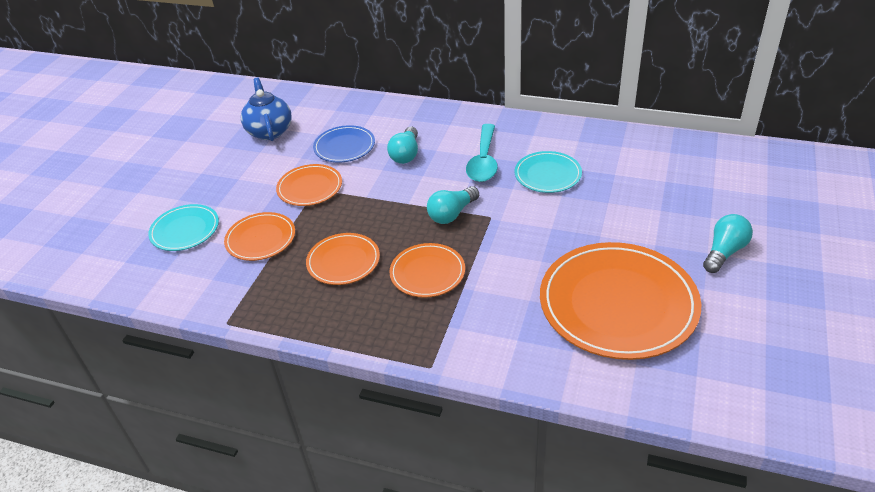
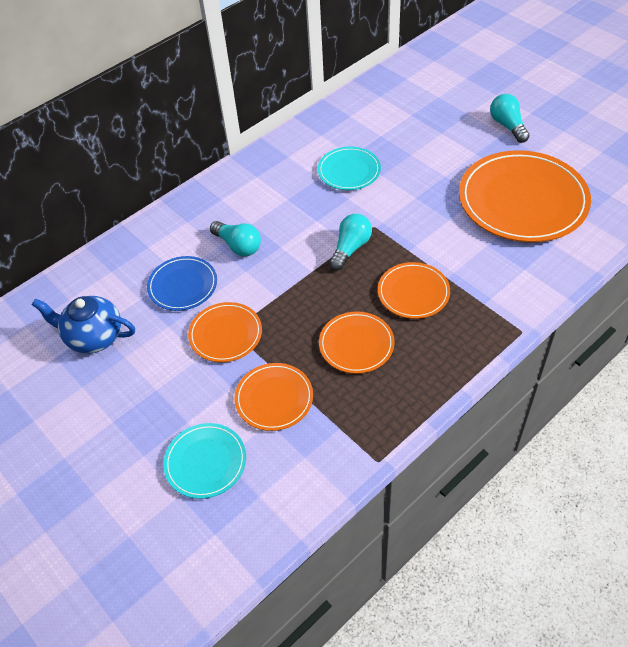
camera: 60 degrees left, 10 degrees up
(452, 214) = (350, 248): turquoise light bulb -> turquoise light bulb turned 135 degrees counterclockwise
(483, 161) = (296, 200): turquoise spoon -> none

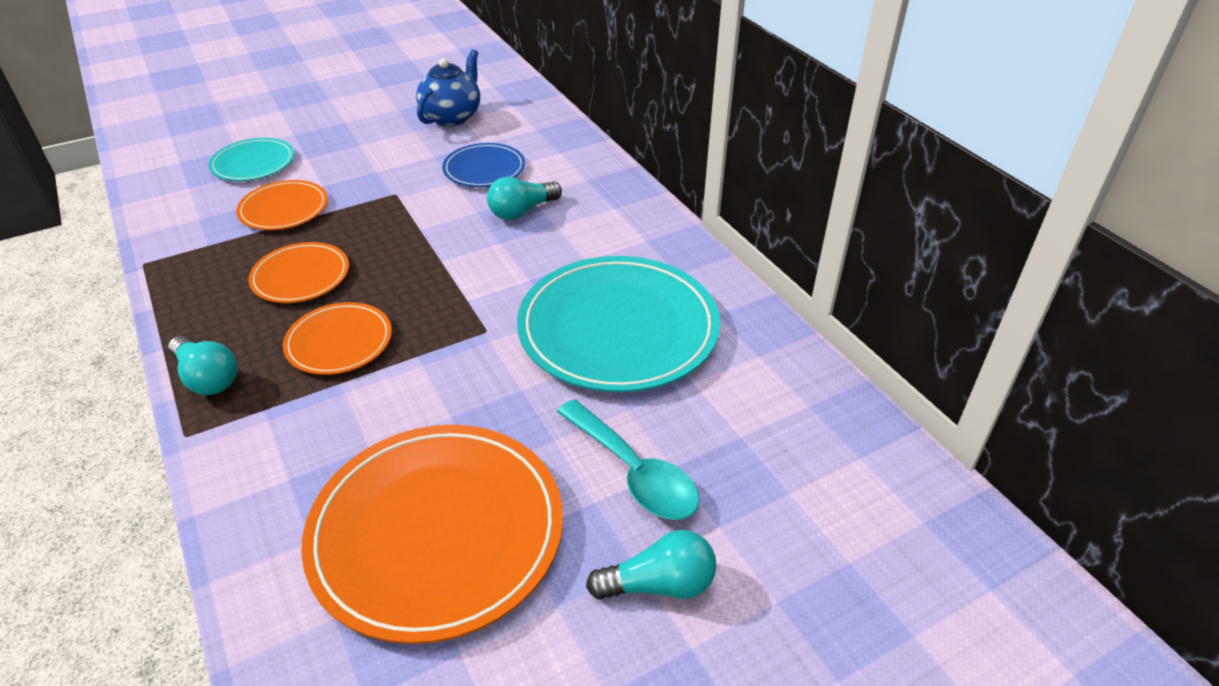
camera: 100 degrees right, 10 degrees down
(225, 334) = (393, 189): orange plate -> none
(349, 171) = (618, 328): turquoise plate -> turquoise plate, size x1.94
(350, 248) = (458, 300): turquoise light bulb -> turquoise light bulb (207, 378)
(451, 144) = (634, 472): none -> turquoise spoon

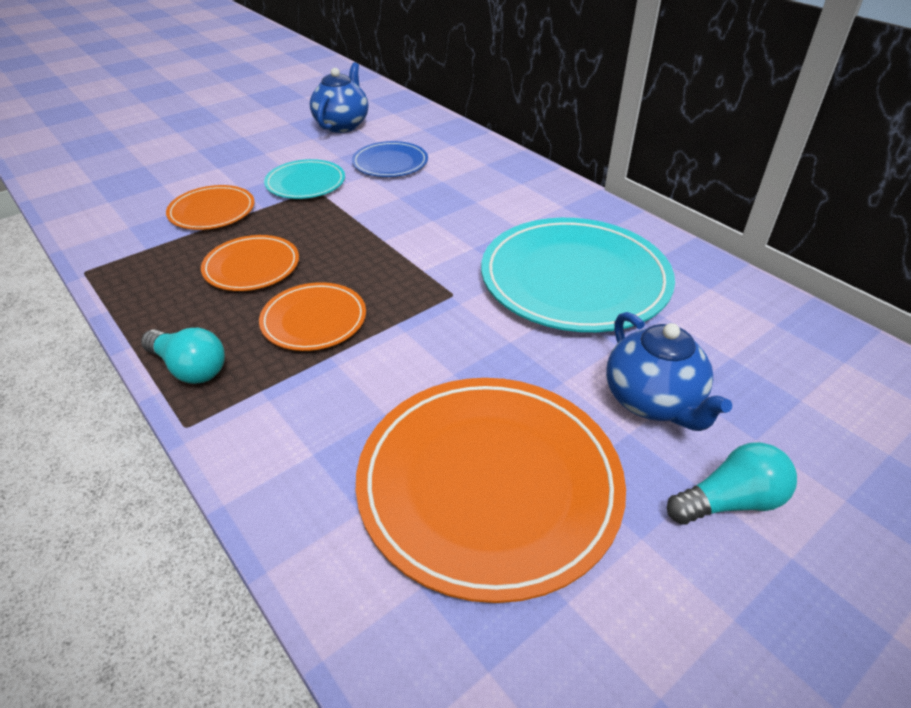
camera: 10 degrees left, 0 degrees up
(253, 163) = (167, 176): turquoise plate -> turquoise plate (305, 183)
(522, 211) = (440, 193): turquoise light bulb -> none
(634, 472) = (652, 401): turquoise spoon -> blue teapot

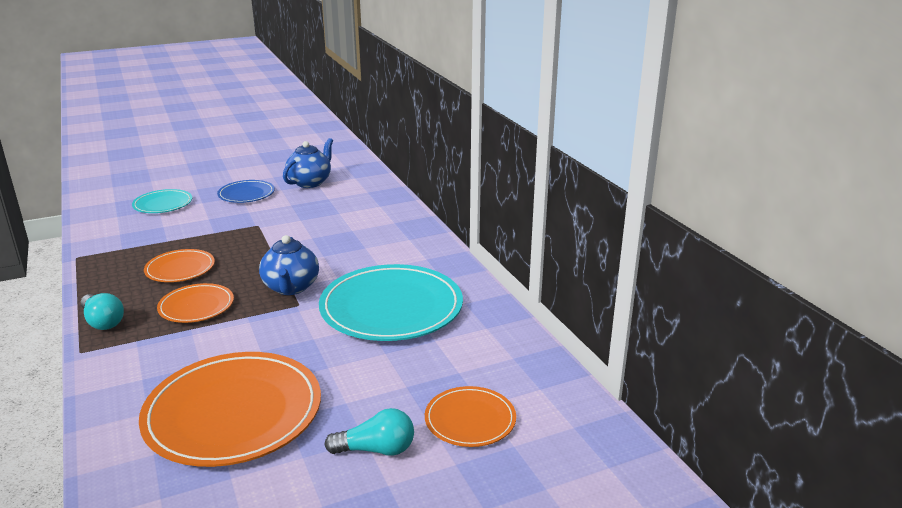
camera: 15 degrees right, 15 degrees down
(212, 211) = (179, 231): orange plate -> orange plate (470, 420)
(305, 183) = (254, 220): turquoise plate -> turquoise plate (163, 204)
(390, 163) = (324, 213): blue plate -> blue plate (246, 194)
(652, 401) = (378, 388): blue teapot -> blue teapot (291, 288)

